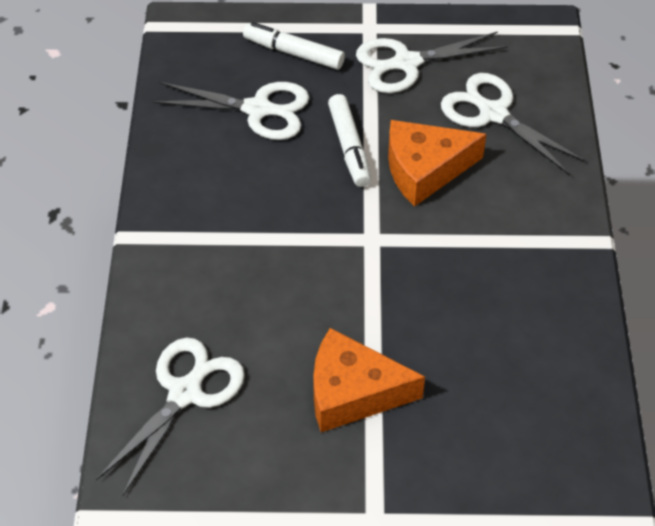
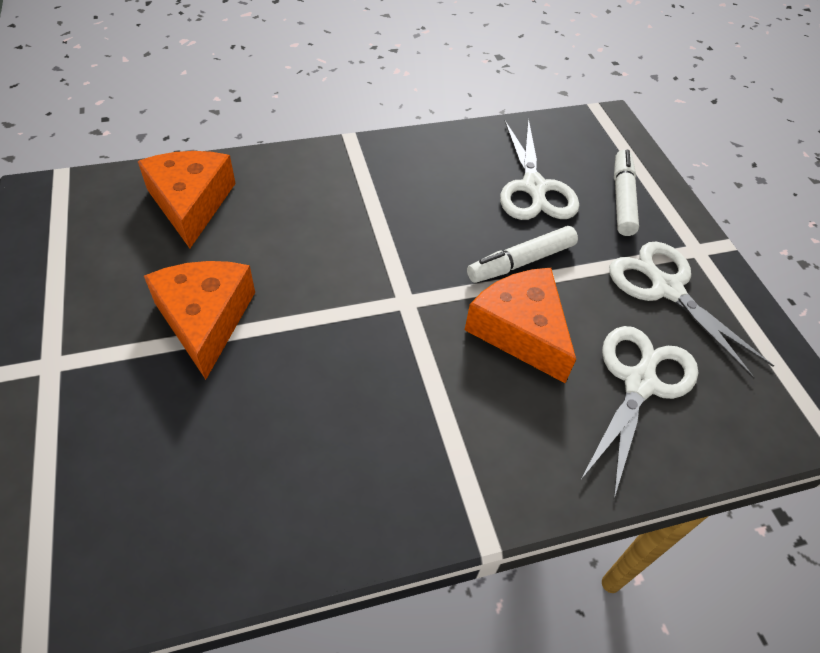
camera: 70 degrees right, 0 degrees up
(186, 392) = (191, 203): white scissors -> orange cheese

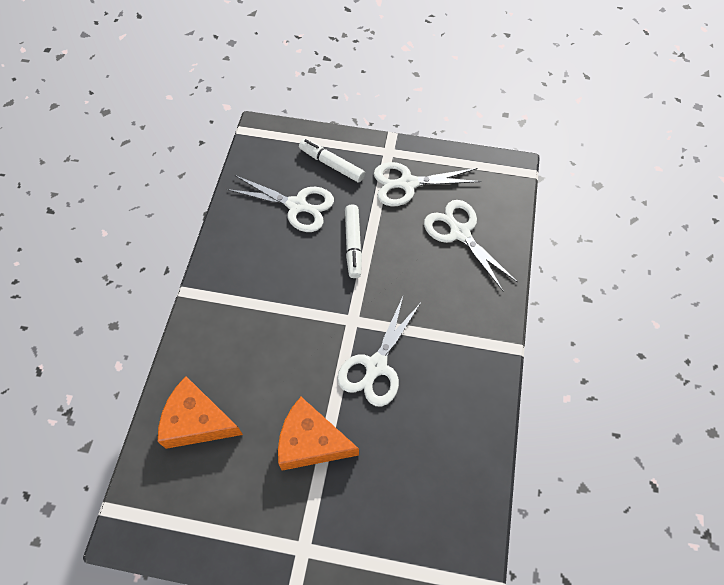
camera: 60 degrees left, 10 degrees up
(349, 352) = (375, 367): none -> white scissors
(520, 330) = (401, 270): orange cheese -> none

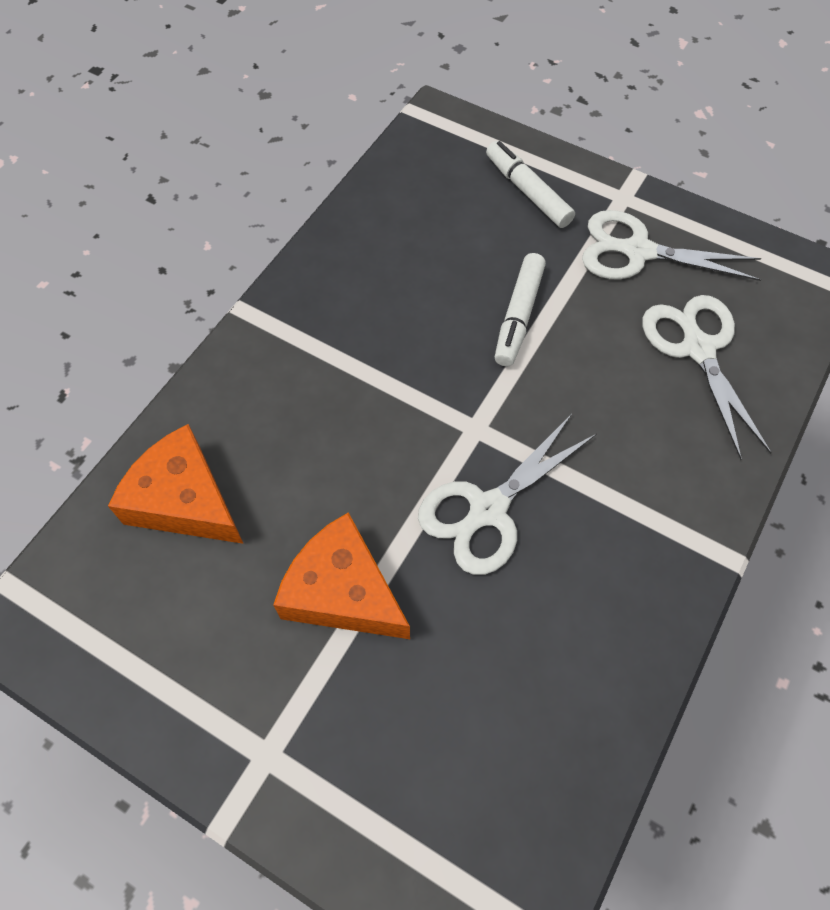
camera: 20 degrees right, 0 degrees up
(298, 206) = (454, 236): white scissors -> none

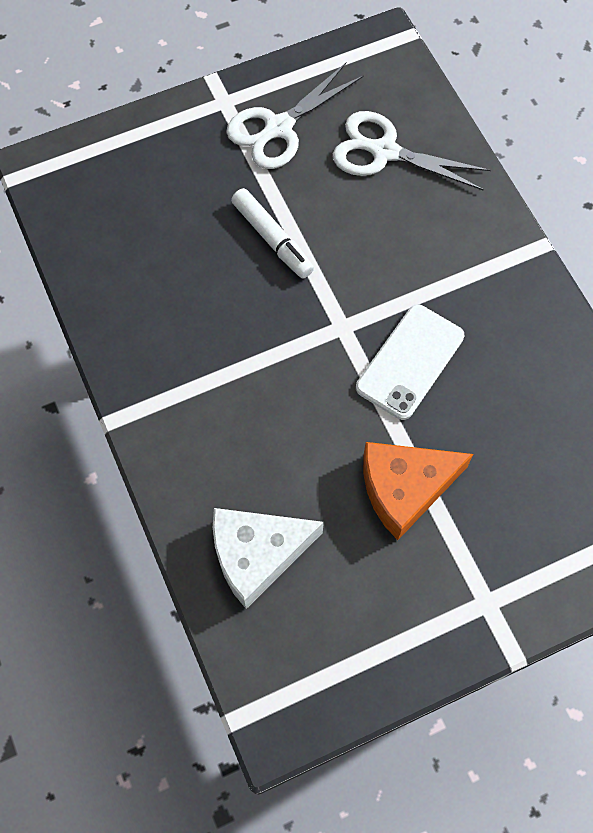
camera: 55 degrees left, 5 degrees up
(184, 500) = (257, 555): orange cheese -> white cheese
(486, 511) = (410, 362): white scissors -> white phone
(527, 192) = (166, 157): white marker -> none

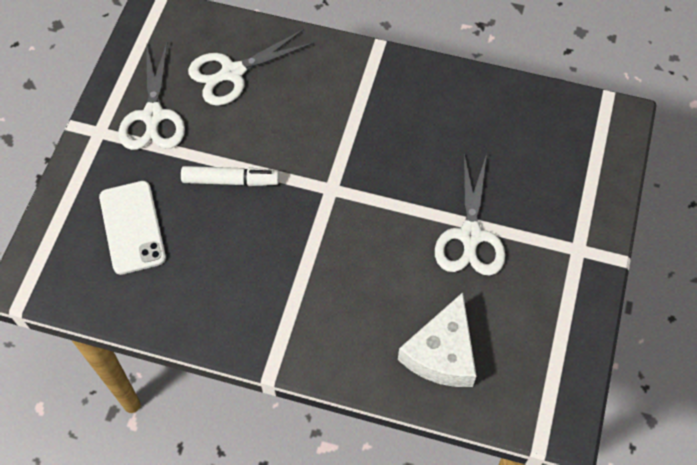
camera: 50 degrees left, 5 degrees down
(405, 488) = (470, 237): orange cheese -> white scissors
(410, 362) = (390, 170): white phone -> white phone (132, 227)

